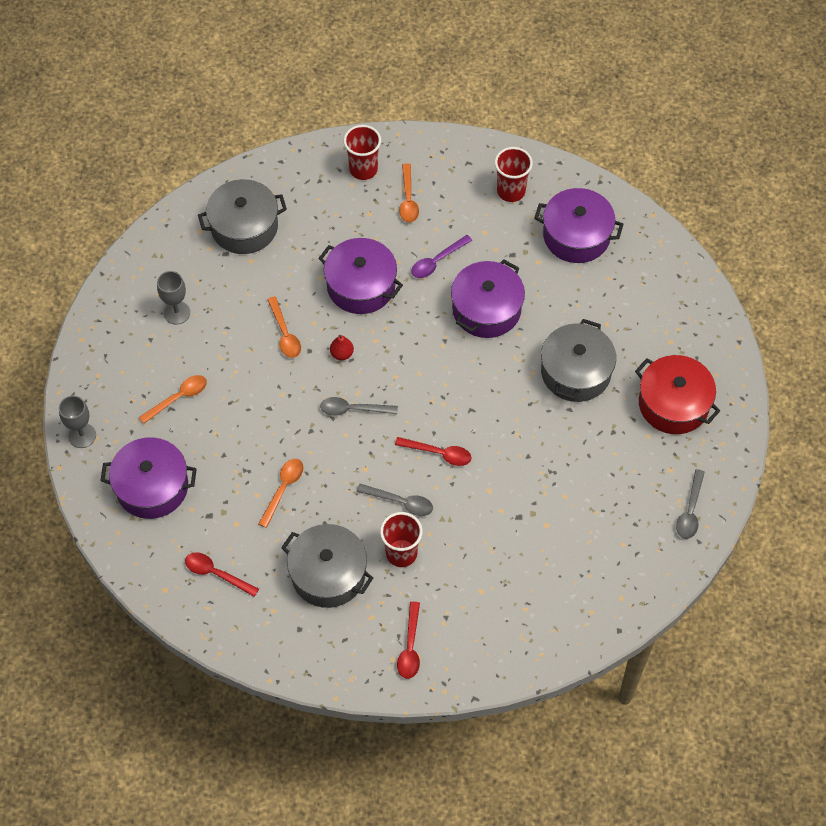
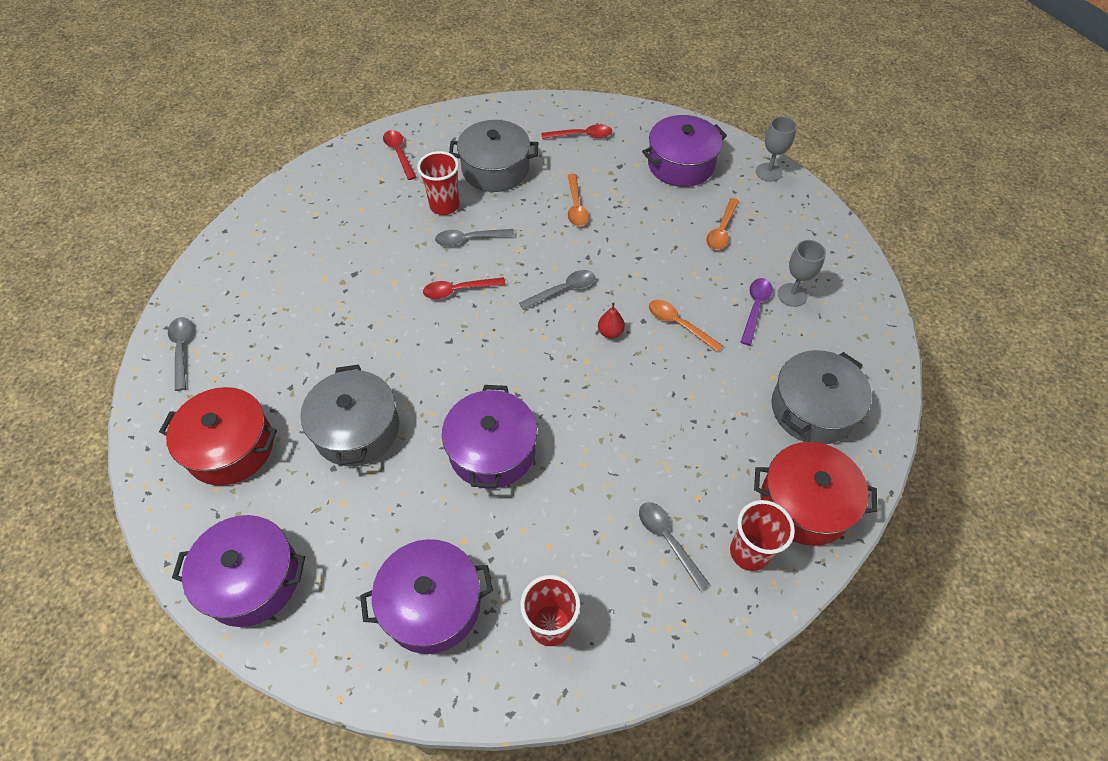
camera: 150 degrees right, 5 degrees down
(305, 177) = (805, 504): none -> red pot
(361, 286) = (643, 408): purple pot -> purple pot (252, 579)
(408, 200) = (667, 540): orange spoon -> grey spoon
(437, 261) = (581, 478): purple spoon -> purple spoon (755, 308)

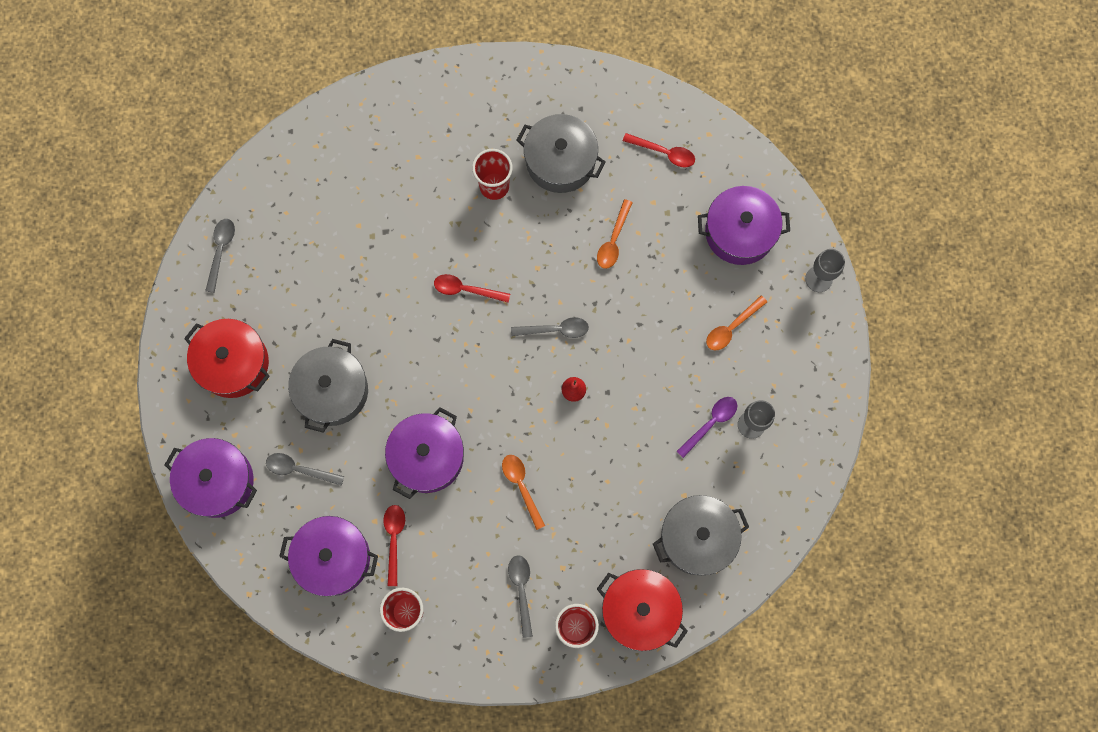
camera: 25 degrees right, 20 degrees up
(399, 153) = (479, 100): red spoon -> red spoon (394, 539)
(468, 239) = (499, 236): grey spoon -> grey spoon (299, 469)
(678, 324) = (635, 409): orange spoon -> orange spoon (521, 486)

